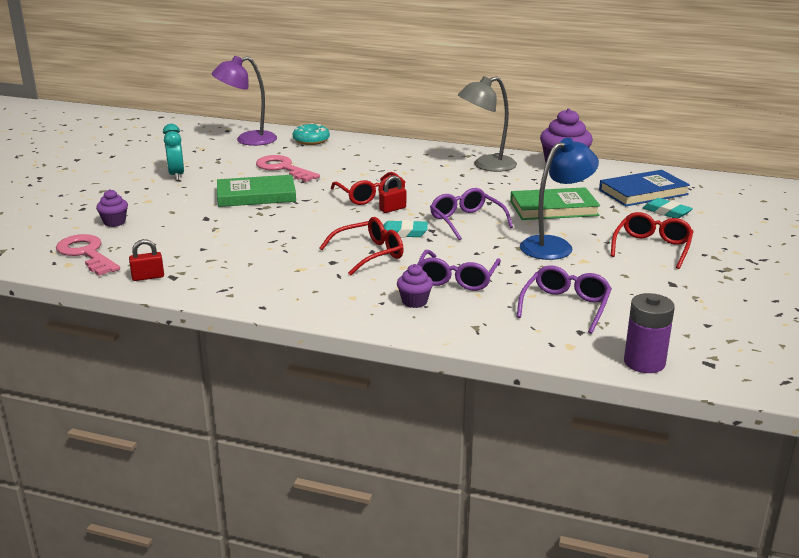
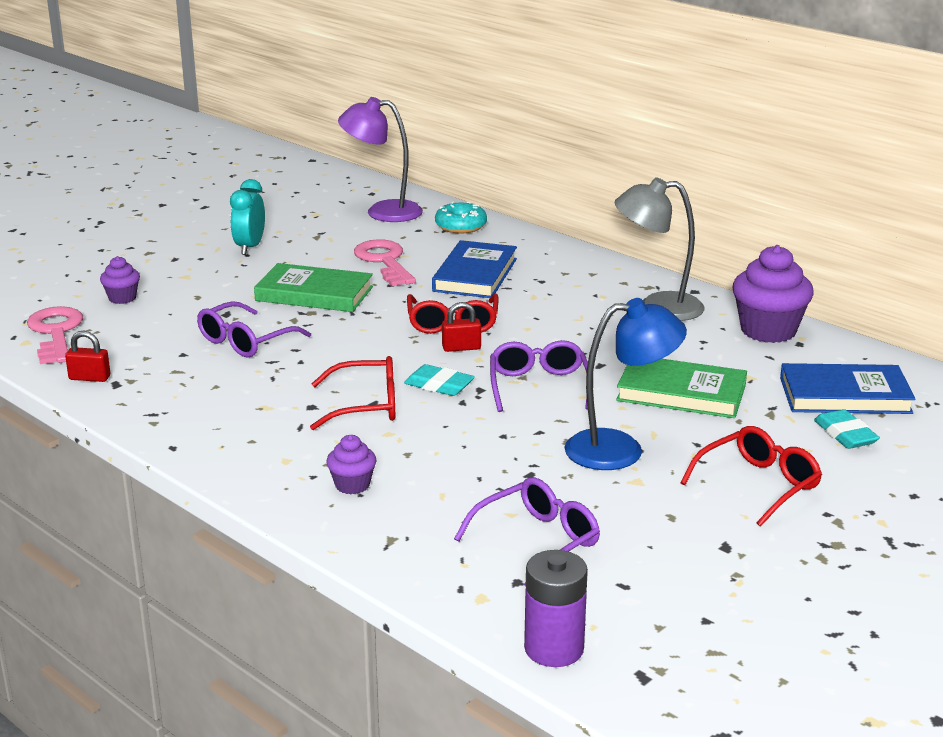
camera: 25 degrees right, 0 degrees up
(353, 166) = (475, 275): none -> blue book
(457, 279) = (437, 467): purple glasses -> purple glasses (245, 341)

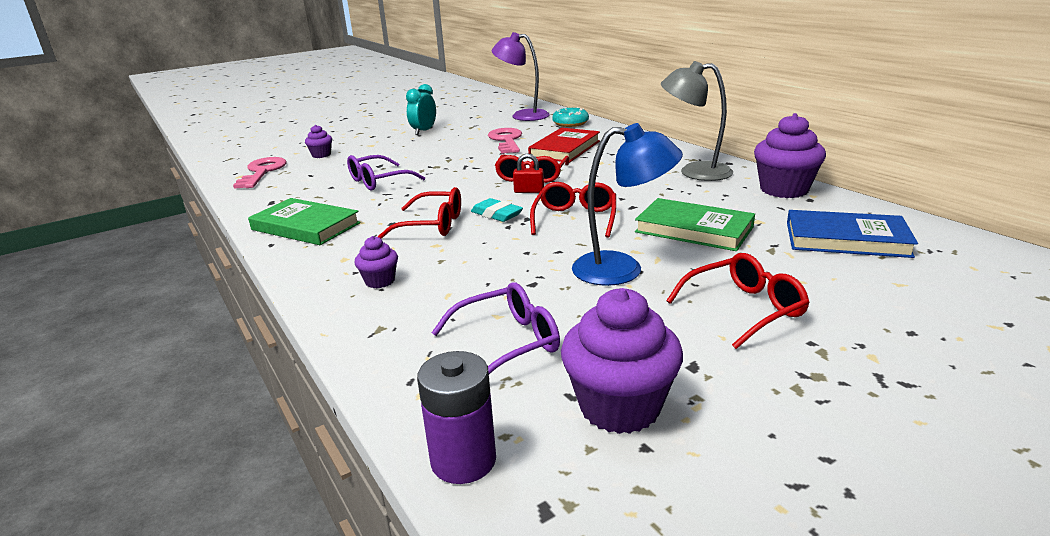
camera: 15 degrees right, 0 degrees up
(89, 378) = (257, 198): red padlock -> none
(314, 294) = (446, 156): green book -> green book (305, 226)
(475, 275) = (565, 149): blue book -> red book
(539, 386) = (575, 219): purple glasses -> red glasses
(672, 590) = (619, 407): none -> purple cupcake
(845, 434) = (842, 271): turquoise eraser -> none

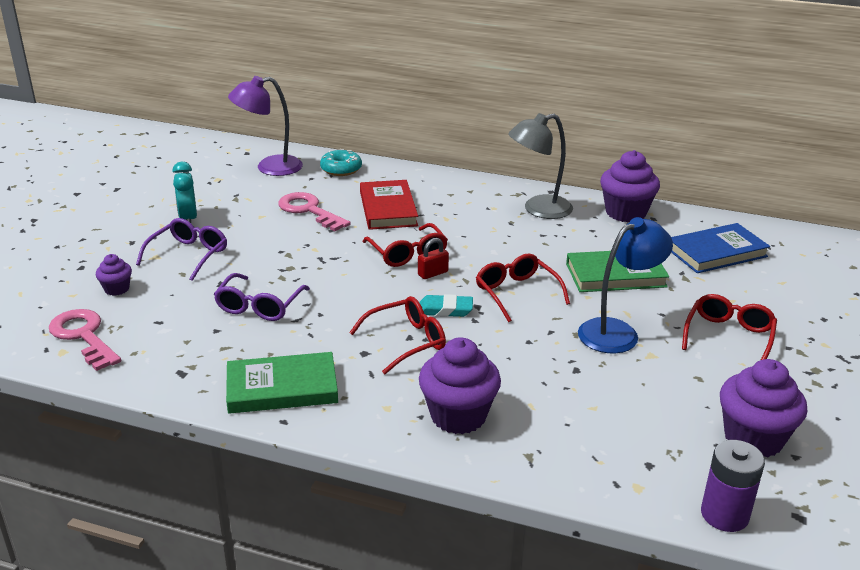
camera: 40 degrees left, 5 degrees up
(380, 281) = (458, 416): purple cupcake -> purple cupcake, size x1.94
(508, 342) = (632, 425): purple glasses -> purple glasses (188, 255)

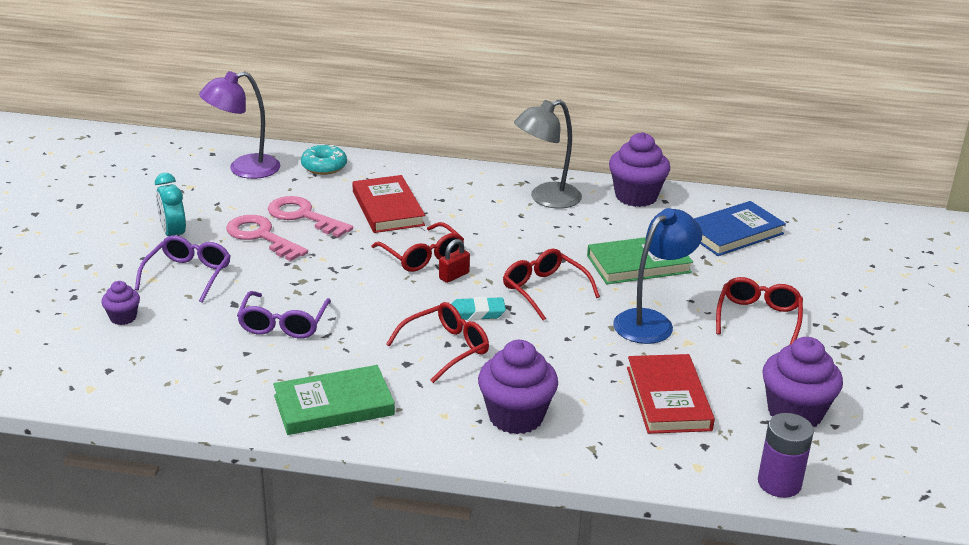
camera: 10 degrees left, 0 degrees up
(83, 336) = (107, 370): pink key -> pink key (261, 236)
(620, 411) = (668, 398): none -> red book

